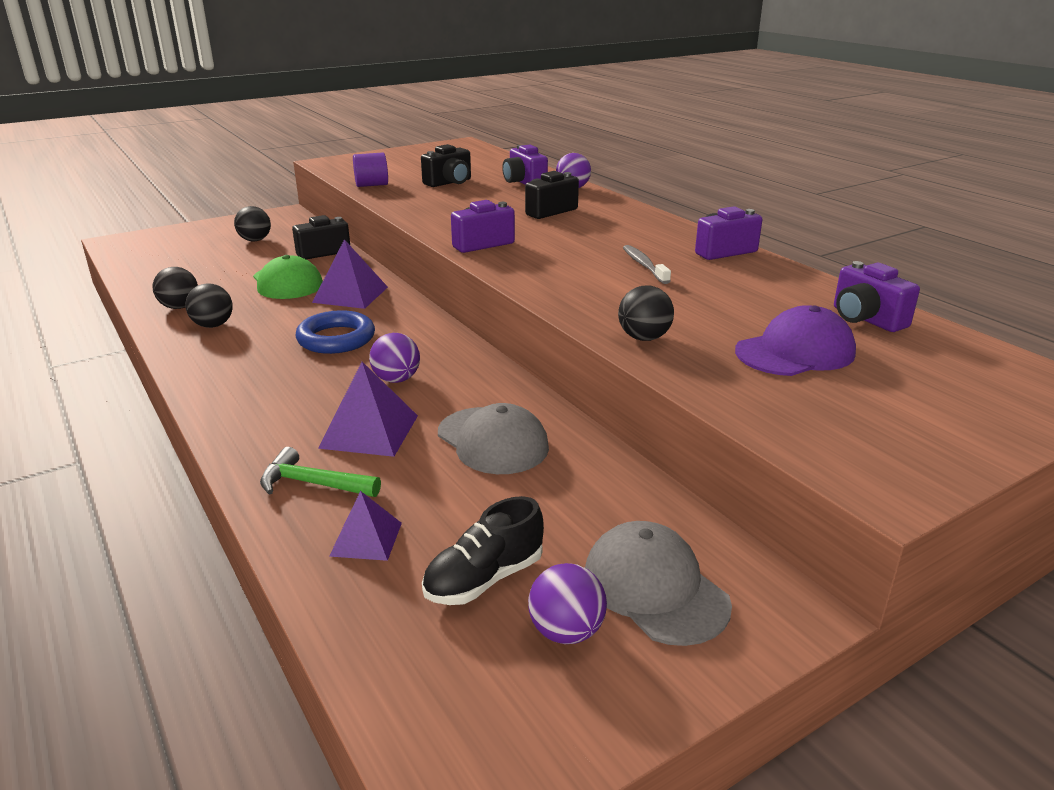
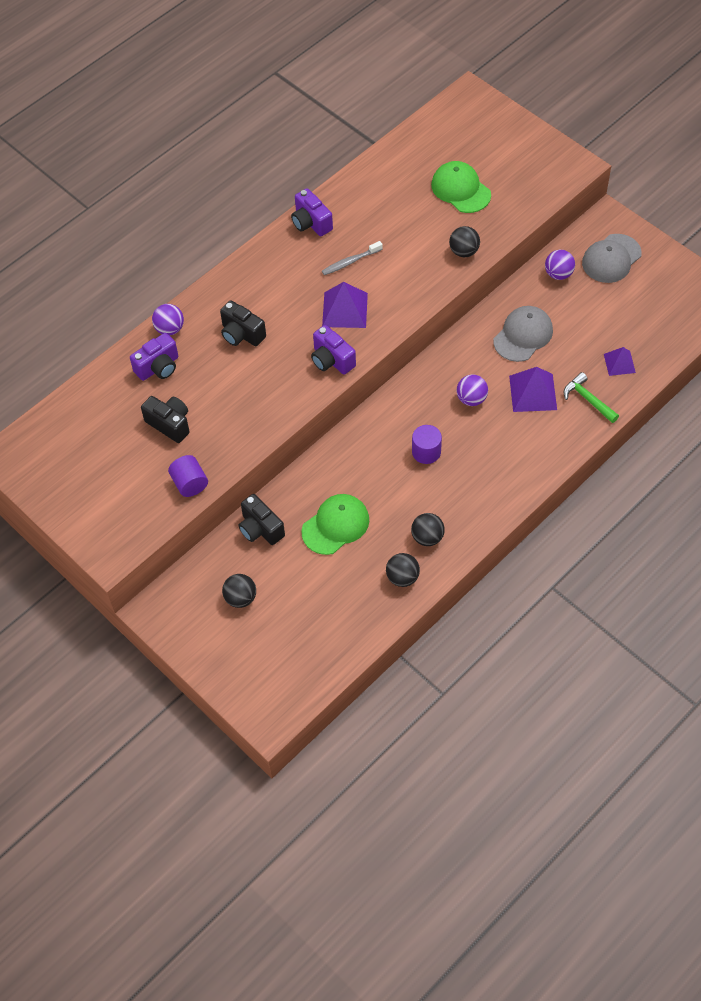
camera: 100 degrees left, 30 degrees up
(313, 484) = (588, 399): green hammer -> green hammer turned 135 degrees clockwise
(336, 339) = (426, 452): blue ring -> purple cylinder
(350, 294) = (348, 472): purple pyramid -> purple pyramid (345, 310)
(484, 579) = (628, 314): black shoe -> none
(566, 631) = (646, 283): purple ball -> purple ball (558, 274)
(795, 352) = (460, 189): purple cap -> green cap
(865, 319) = (408, 159): purple camera -> none

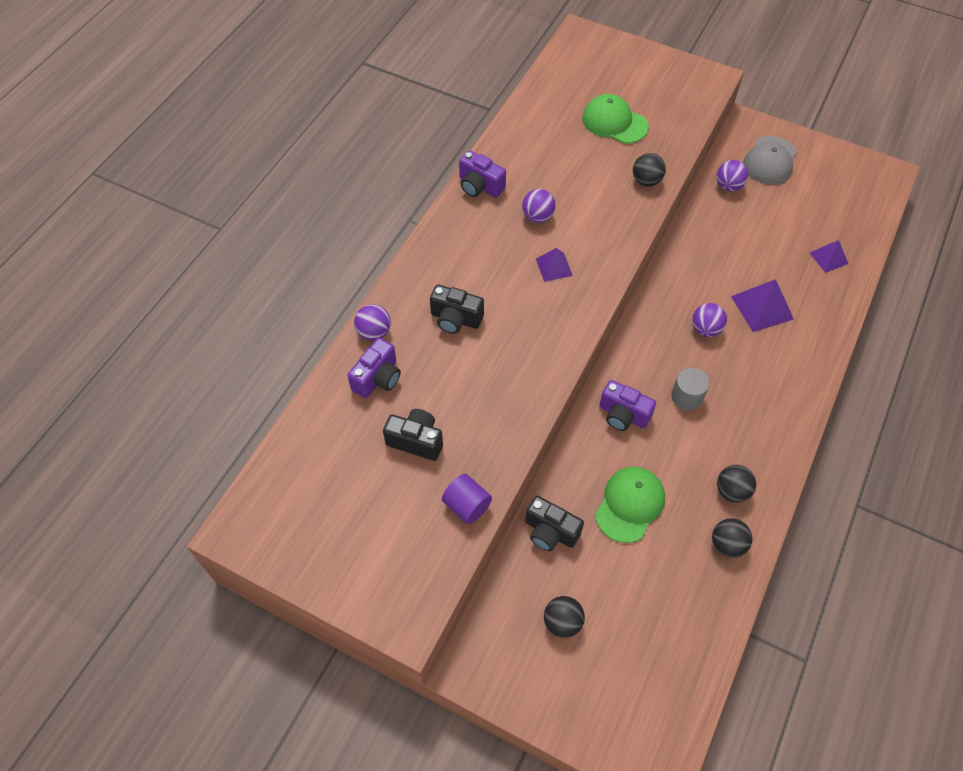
camera: 20 degrees left, 0 degrees up
(331, 360) = (564, 323): purple camera -> purple camera (623, 415)
(345, 310) = (554, 267): purple pyramid -> purple pyramid, size x0.62
(350, 262) = (537, 217): grey toothbrush -> purple ball
(426, 452) = (687, 396): purple cylinder -> grey cylinder
(523, 335) = (724, 253): grey cap -> none
(588, 399) = (817, 301): green hammer -> none

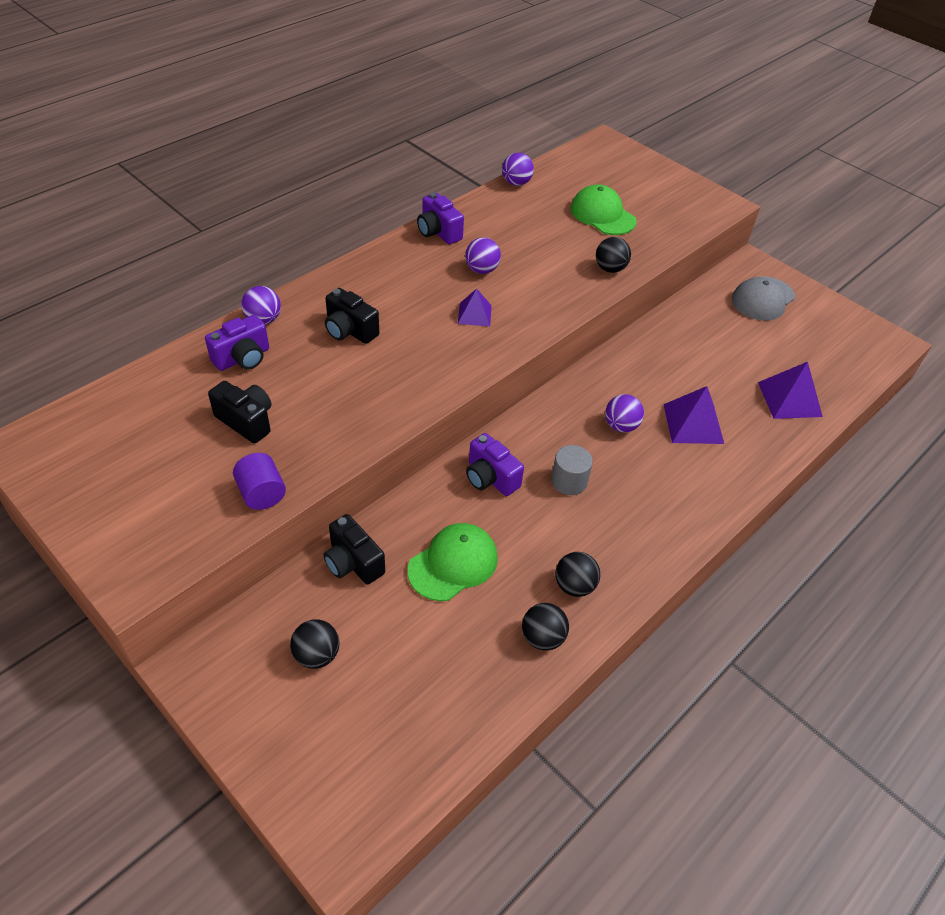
camera: 15 degrees right, 10 degrees down
(728, 186) = (707, 309): purple ball -> purple ball (516, 183)
(828, 258) = (789, 399): purple pyramid -> purple pyramid, size x1.60

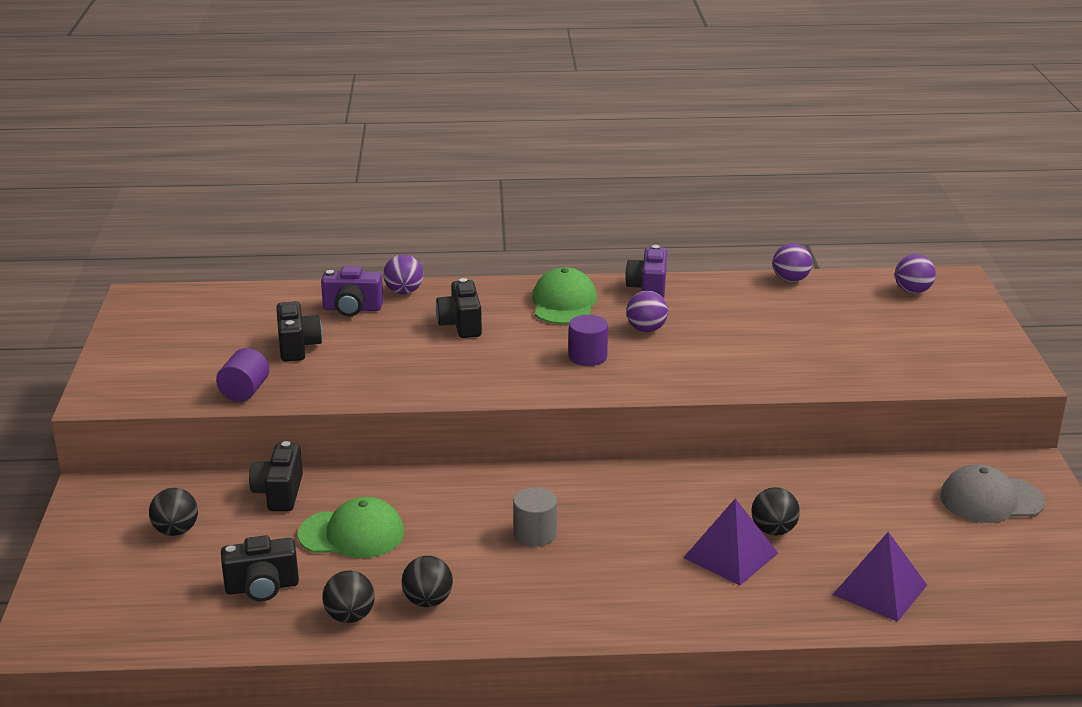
camera: 45 degrees right, 20 degrees down
(451, 658) = (262, 587): none -> black camera
(474, 314) = (587, 356): purple pyramid -> purple cylinder
(490, 478) = (468, 497): purple camera -> none
(602, 215) = (847, 335): green cap -> green cap (564, 303)
(610, 269) = (782, 377): black ball -> black ball (773, 530)
(621, 426) = (649, 521): purple ball -> purple ball (912, 291)

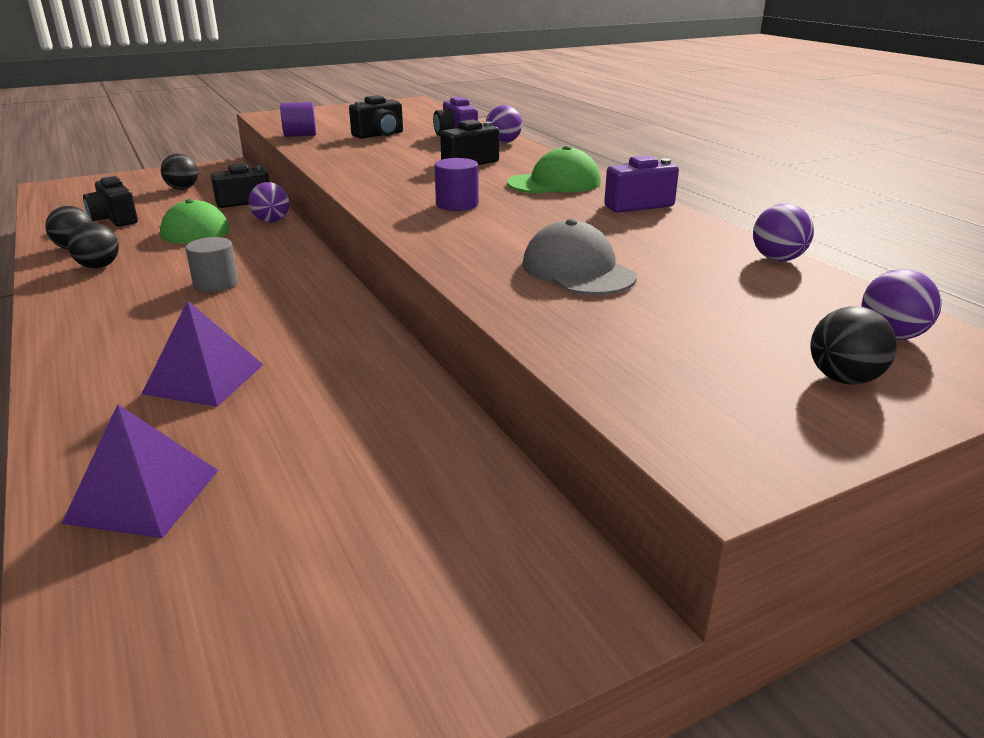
camera: 65 degrees right, 0 degrees up
(646, 329) = (544, 216): purple ball -> purple ball (271, 221)
(773, 530) = (267, 396): black ball -> black ball (844, 379)
(991, 499) = (446, 573): grey cap -> grey cap (578, 270)

